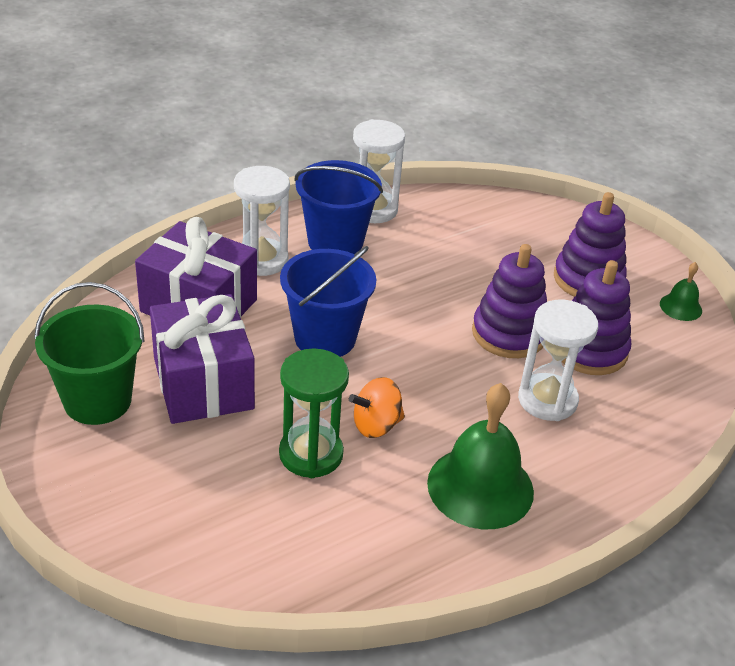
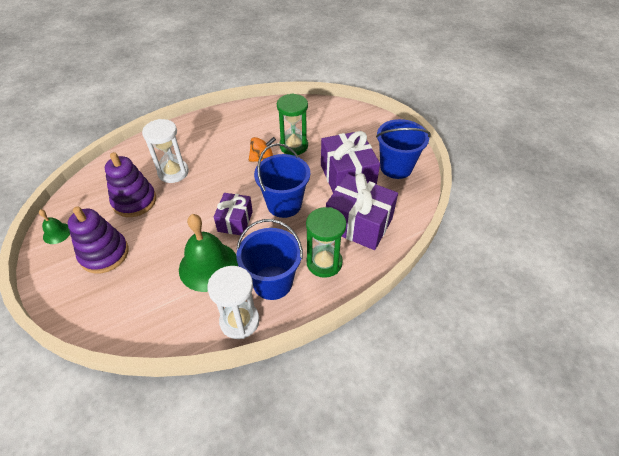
camera: 175 degrees left, 10 degrees up
(97, 400) = (396, 167): green bucket -> blue bucket
(261, 260) = (324, 262): white hourglass -> green hourglass
(405, 315) = (235, 221): none -> purple gift
(480, 487) = (221, 135): green bell -> green bell (208, 266)
(509, 334) = (177, 210): purple stacking toy -> none

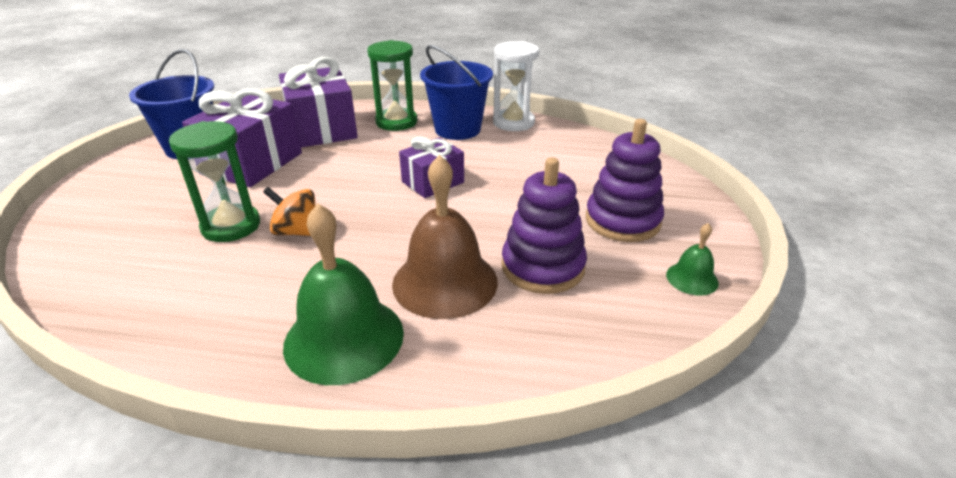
camera: 140 degrees left, 15 degrees down
(173, 172) = (445, 282): white hourglass -> brown bell
(208, 266) = (504, 161): green bell -> green bell (344, 338)
(284, 204) = (359, 172): blue bucket -> none

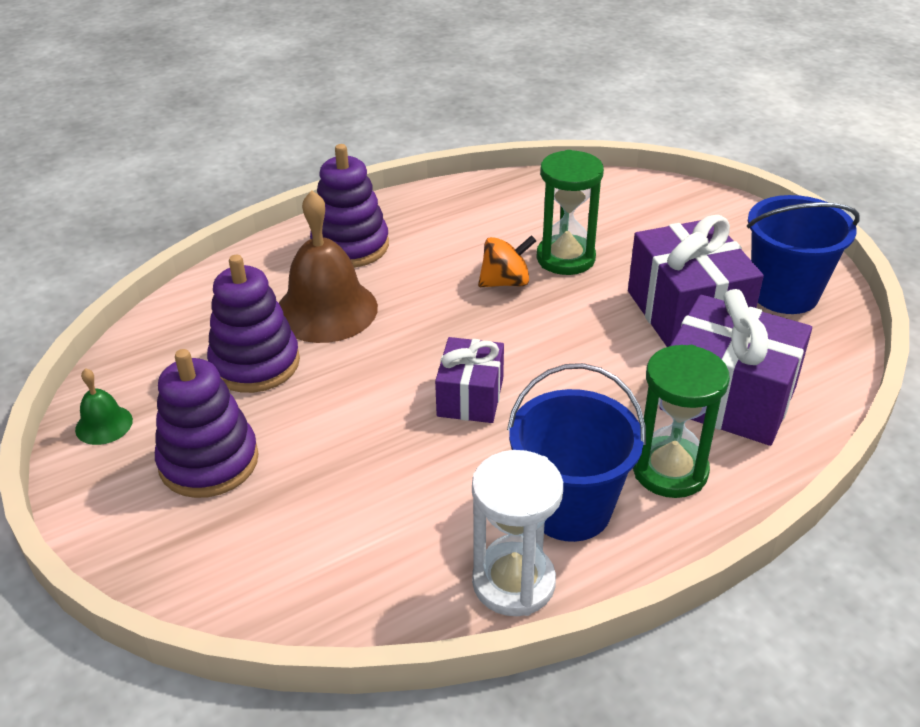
camera: 140 degrees right, 5 degrees up
(344, 338) = (350, 246): green bell -> purple stacking toy

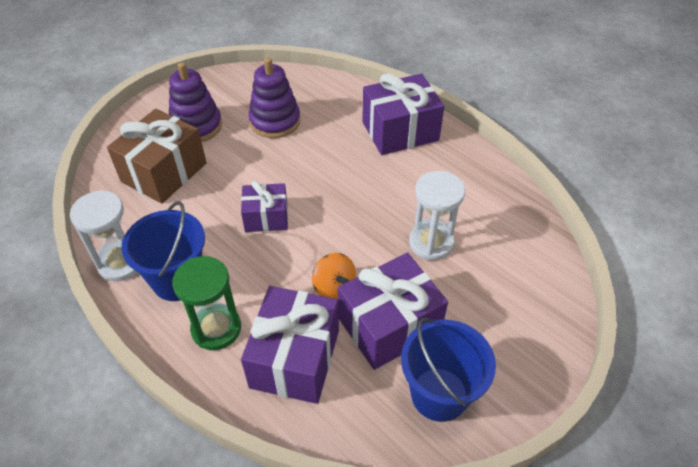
camera: 75 degrees right, 10 degrees up
(104, 424) = (217, 84): green bell -> none
(312, 514) = (164, 172): none -> brown gift
(326, 310) = (331, 136): brown bell -> none
(350, 246) = (400, 131): purple stacking toy -> purple gift
(505, 282) = (389, 214): orange spinning top -> orange spinning top (334, 287)
(565, 258) = (431, 242): green hourglass -> white hourglass

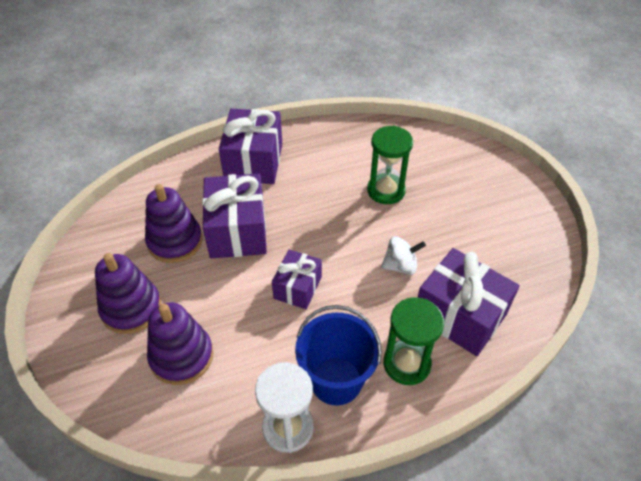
camera: 65 degrees left, 0 degrees up
(164, 172) = (181, 356): brown gift -> purple stacking toy
(334, 287) = (400, 266): orange spinning top -> white spinning top
(389, 325) = (452, 245): purple gift -> purple gift (237, 231)
(431, 242) = (386, 190): white hourglass -> green hourglass
(439, 394) = (521, 239): blue bucket -> none

